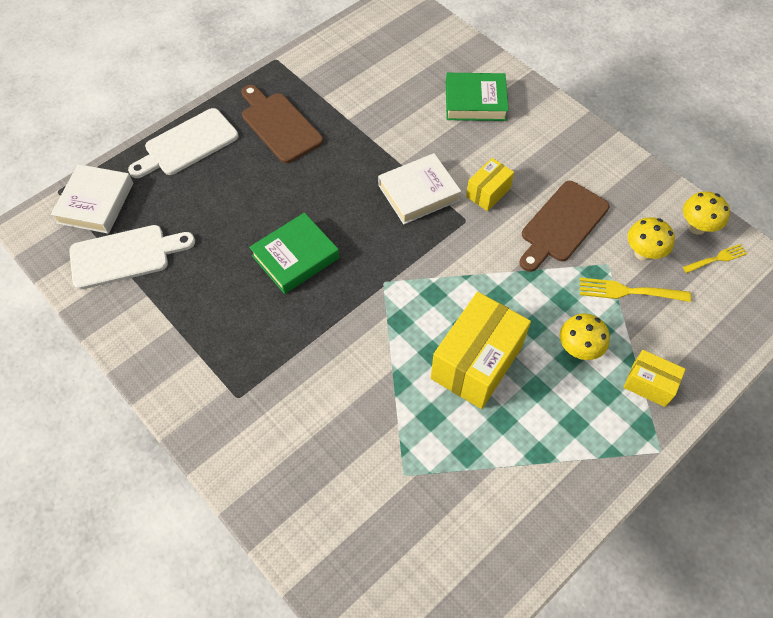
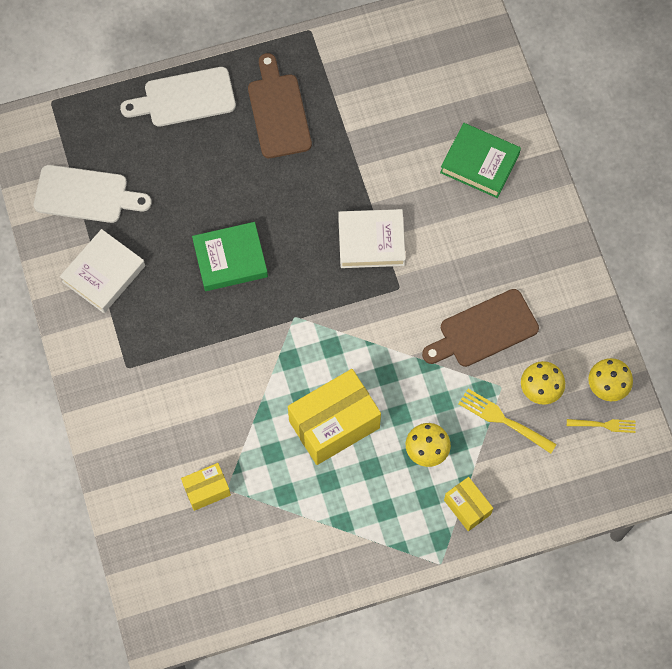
camera: 25 degrees right, 10 degrees up
(95, 203) = (80, 128): white book -> white book (103, 274)
(488, 192) = (435, 268): yellow box -> yellow box (207, 490)

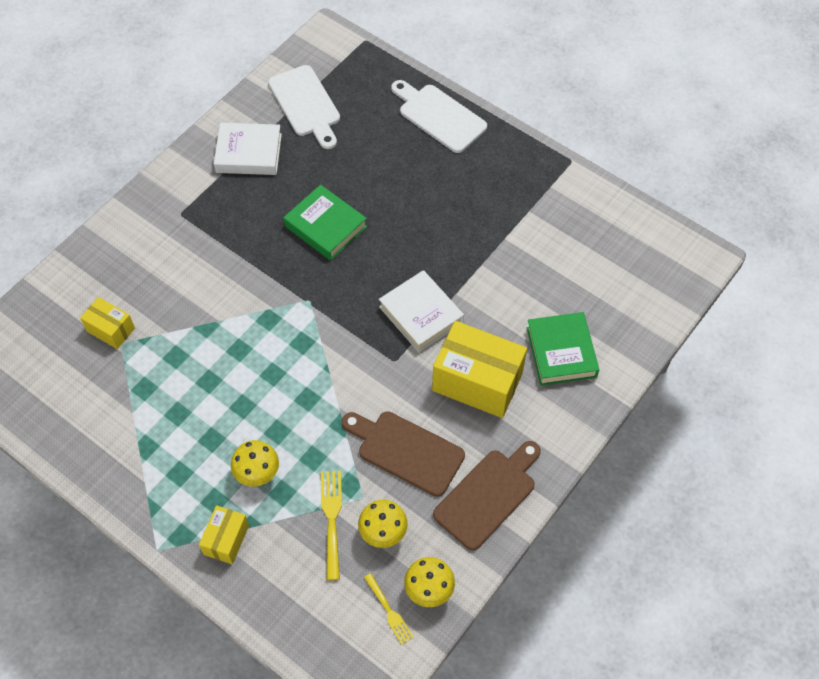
camera: 55 degrees right, 10 degrees down
(278, 111) = (481, 182): brown cutting board -> brown cutting board (488, 495)
(334, 424) = (233, 387): yellow box -> yellow box (477, 382)

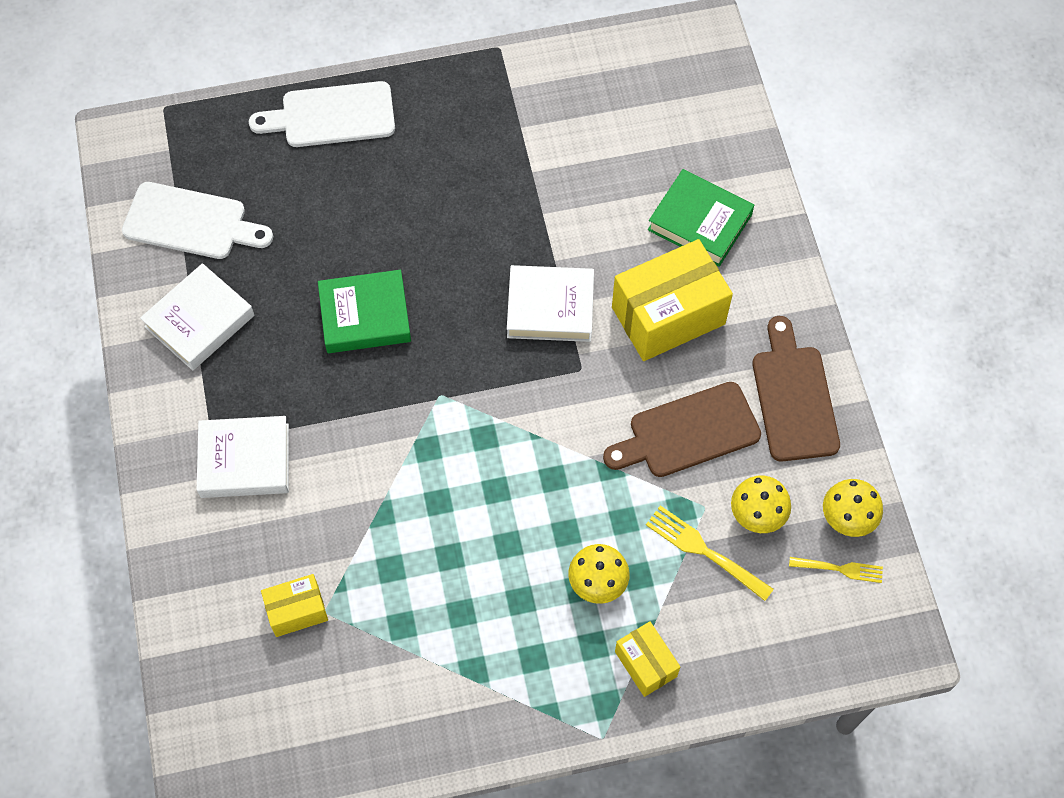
camera: 50 degrees left, 5 degrees up
(182, 237) = (245, 460): none -> white book

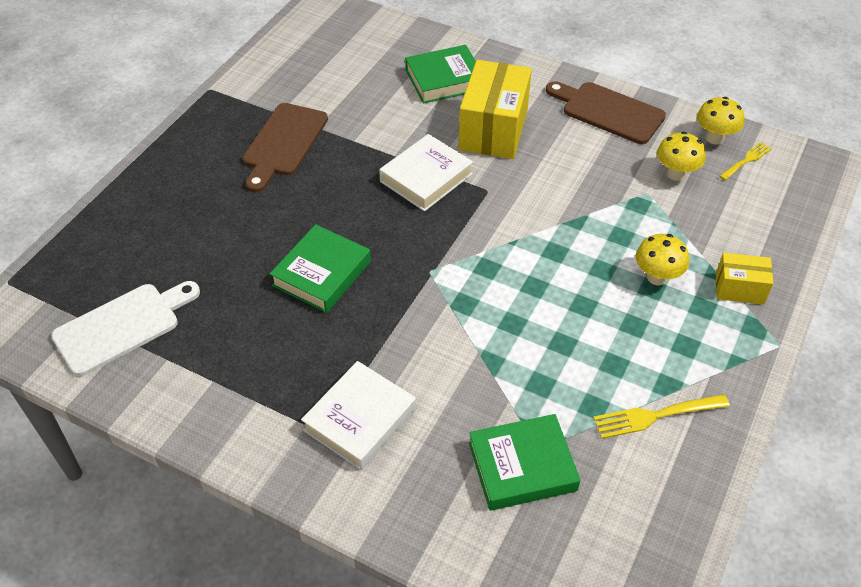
camera: 50 degrees left, 15 degrees down
(199, 321) = (210, 373): white book -> none
(297, 611) = (522, 466): yellow box -> green book
(331, 116) = (145, 195): white cutting board -> none
(688, 432) = (585, 169): brown cutting board -> brown cutting board (283, 143)
(705, 551) = (680, 211): yellow fork -> yellow fork (656, 415)

